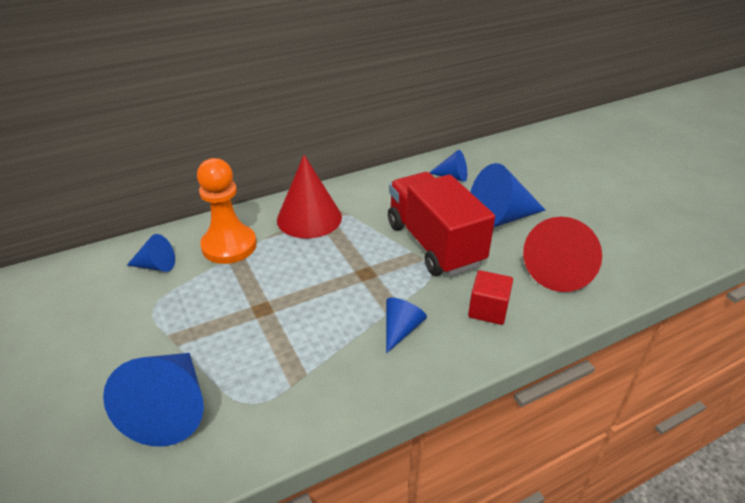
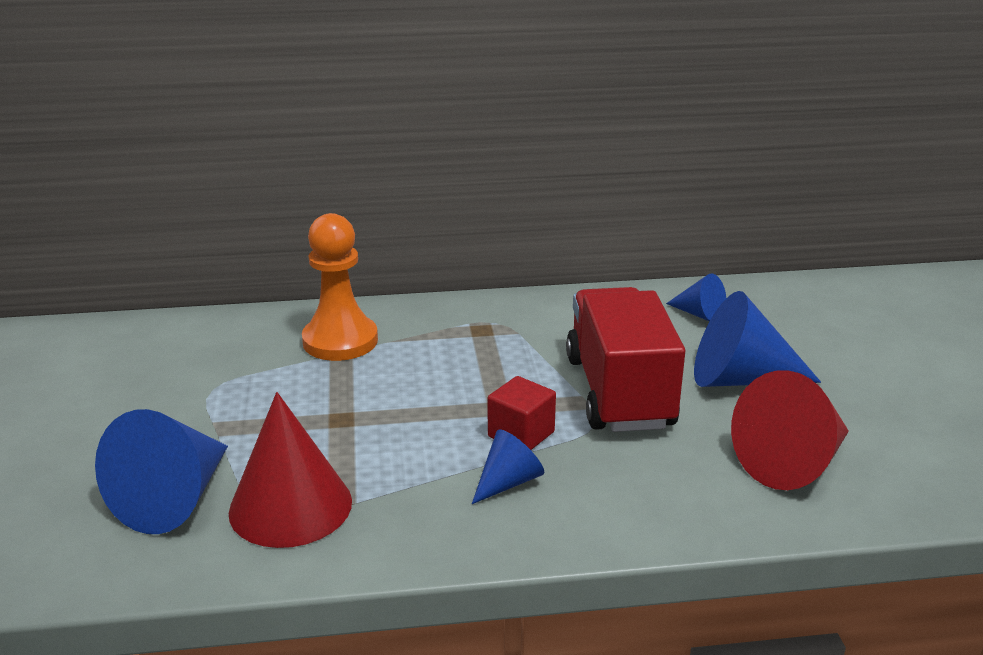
camera: 20 degrees right, 10 degrees down
(156, 266) = (240, 345): blue cone -> none
(309, 218) = (462, 328): red cone -> red cone (290, 506)
(488, 310) = (647, 487): red cube -> red cube (521, 434)

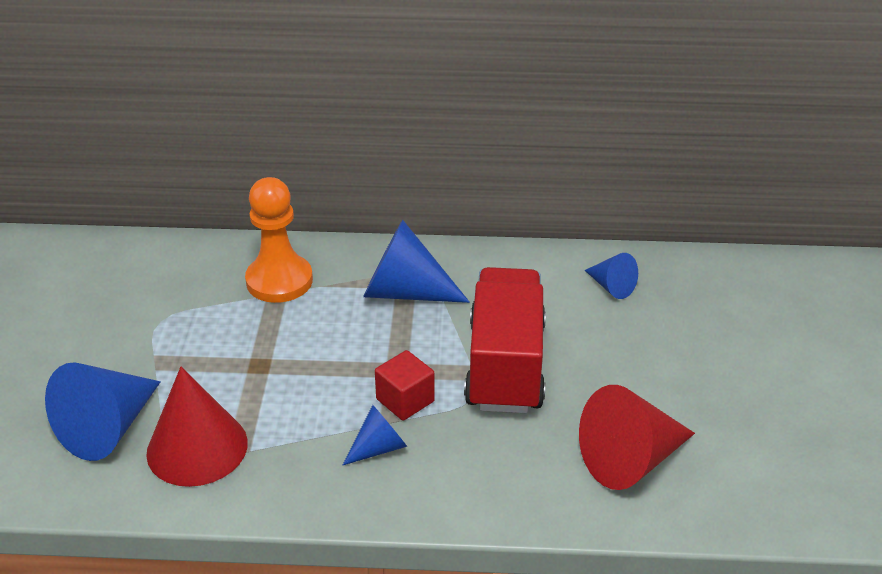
camera: 10 degrees right, 10 degrees up
(740, 379) = (619, 365): blue cone -> blue cone (404, 292)

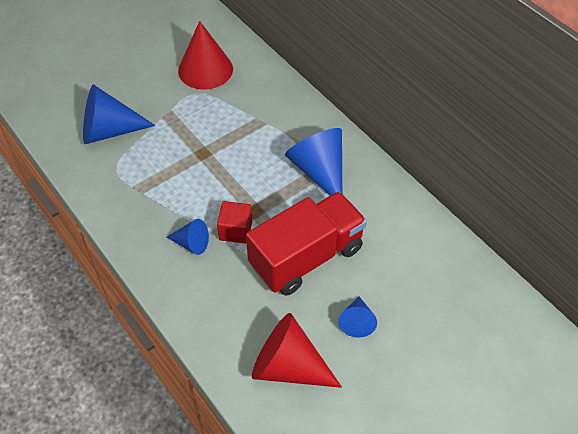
camera: 50 degrees right, 15 degrees up
(197, 447) = (126, 172): red cone -> red cone (205, 69)
(279, 281) = (271, 114): orange pawn -> none
(611, 287) = (431, 265): blue cone -> blue cone (357, 322)

